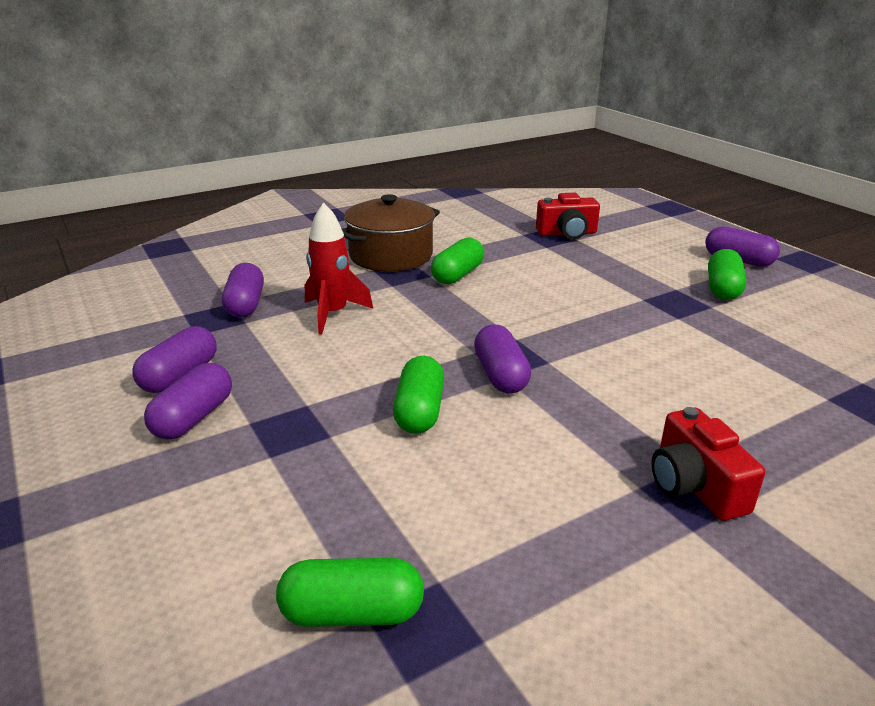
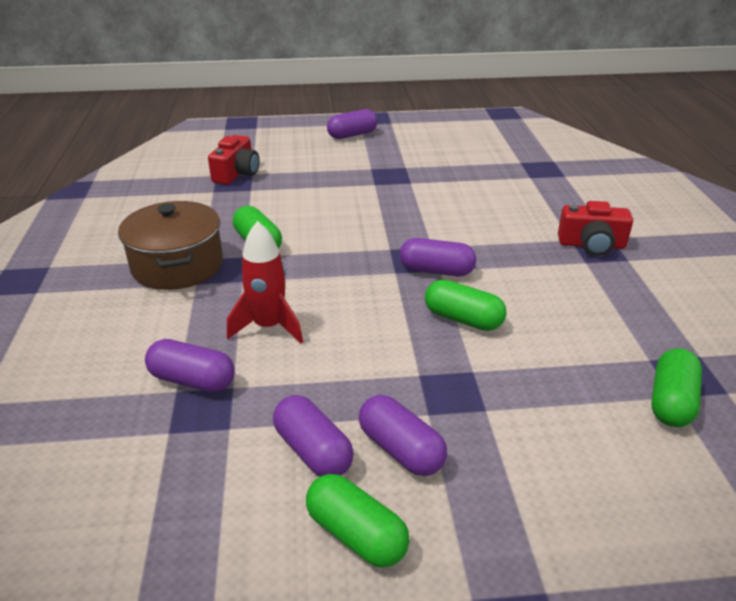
camera: 65 degrees left, 5 degrees up
(722, 289) = (386, 154): green capsule -> green capsule (356, 534)

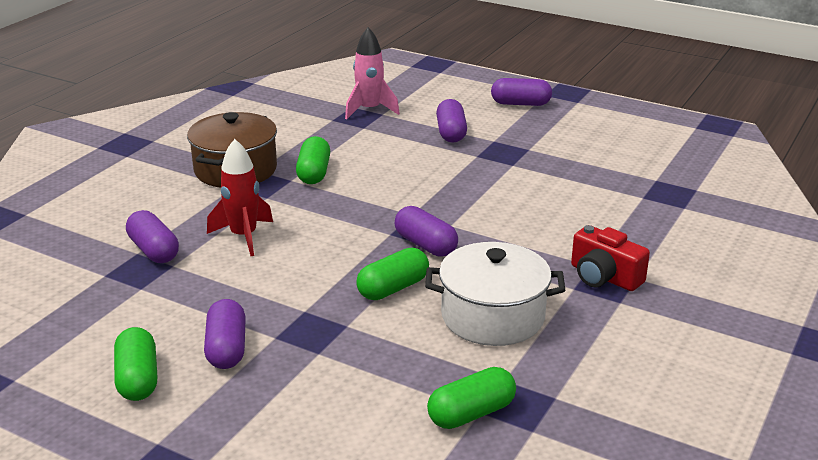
camera: 35 degrees right, 5 degrees down
(237, 173) = (369, 110): red camera -> pink rocket
(313, 451) = (172, 324): purple capsule -> purple capsule (451, 133)
(463, 319) = (393, 288): green capsule -> green capsule turned 75 degrees clockwise
(567, 309) = (493, 316): none -> white pot

